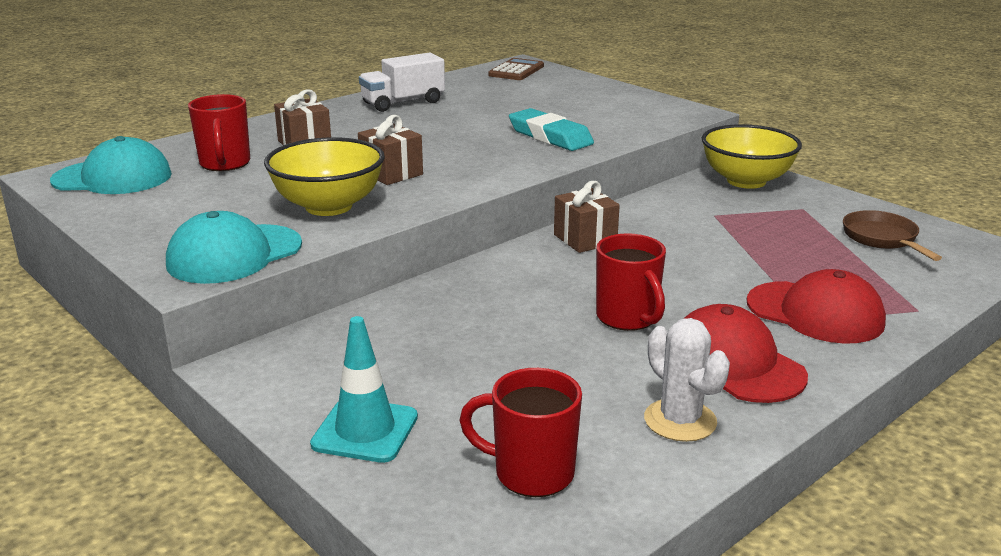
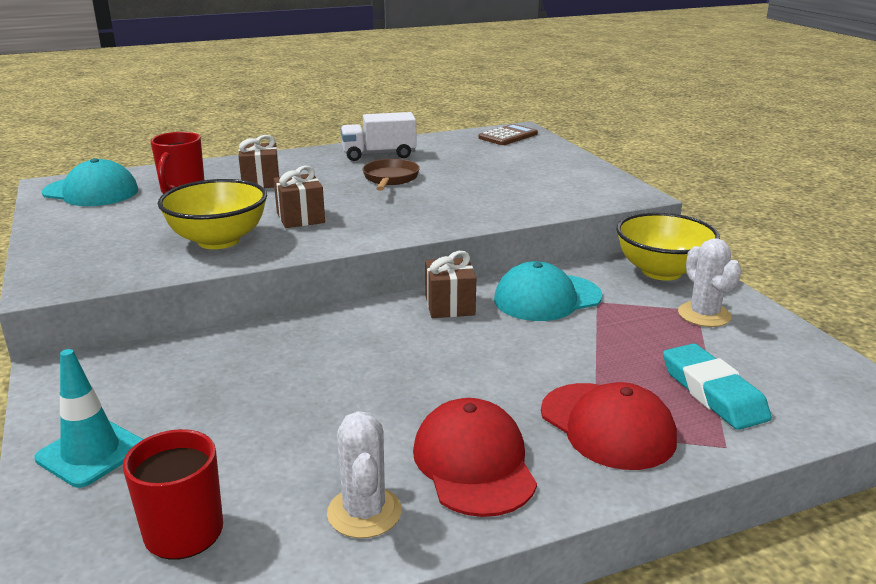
camera: 20 degrees right, 0 degrees up
(234, 254) = (102, 272): turquoise cap -> turquoise cap (547, 298)
(550, 136) = (473, 202): turquoise eraser -> turquoise eraser (713, 393)
(628, 318) = (415, 393): red mug -> none
(813, 211) = (704, 315): none -> white cactus
(882, 238) = (755, 357): brown pan -> brown pan (390, 179)

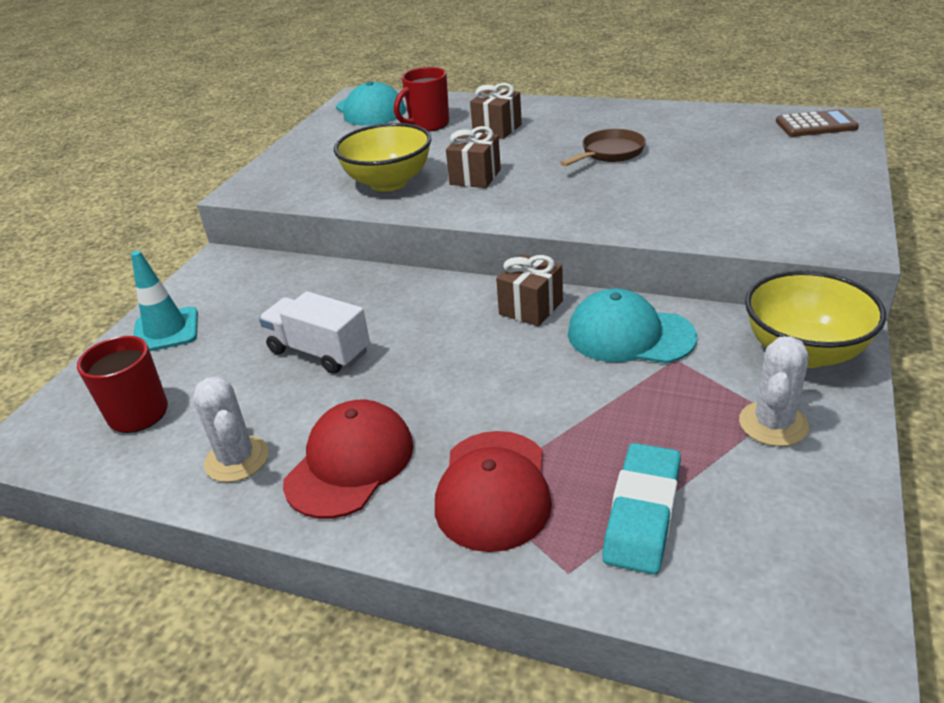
camera: 45 degrees right, 10 degrees up
(364, 512) = (237, 459): white cactus -> white cactus turned 60 degrees counterclockwise
(379, 155) = (640, 121): white truck -> white truck (319, 352)

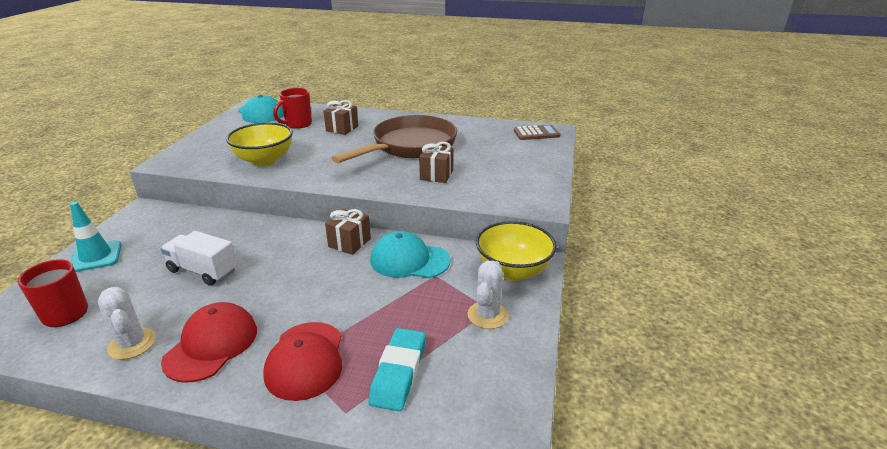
camera: 10 degrees left, 5 degrees down
(475, 177) = (322, 158): brown gift -> brown gift (436, 175)
(610, 153) = (410, 146): brown pan -> brown pan, size x2.14

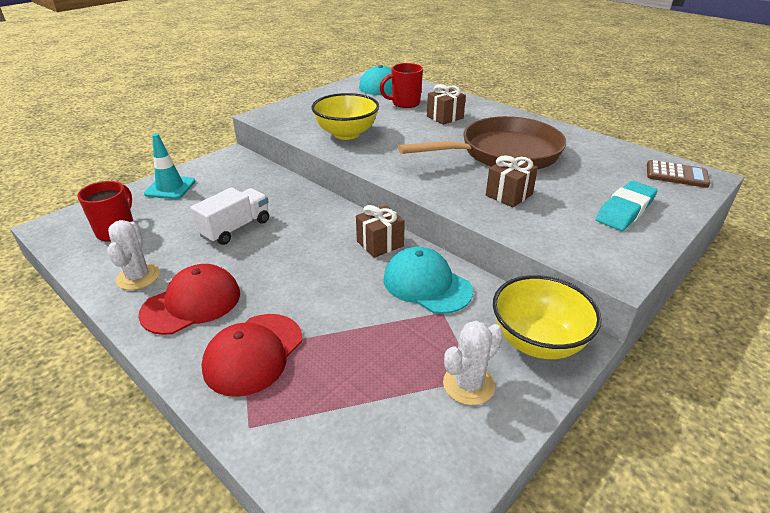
camera: 30 degrees right, 5 degrees up
(203, 271) = (235, 228): white truck -> white truck turned 75 degrees clockwise
(399, 372) = (327, 409): turquoise eraser -> turquoise eraser (625, 210)

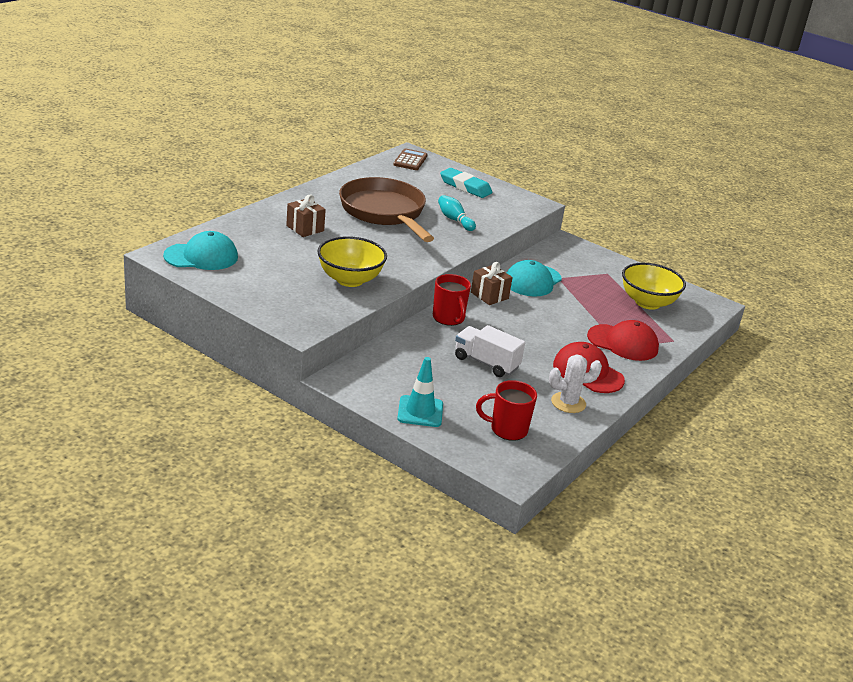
camera: 100 degrees left, 5 degrees down
(404, 103) = (265, 245): red mug -> red mug (448, 318)
(468, 384) = (613, 275): white cactus -> none
(509, 195) = (454, 220): brown gift -> turquoise bowling pin
(537, 341) = (571, 252): yellow bowl -> yellow bowl (647, 303)

